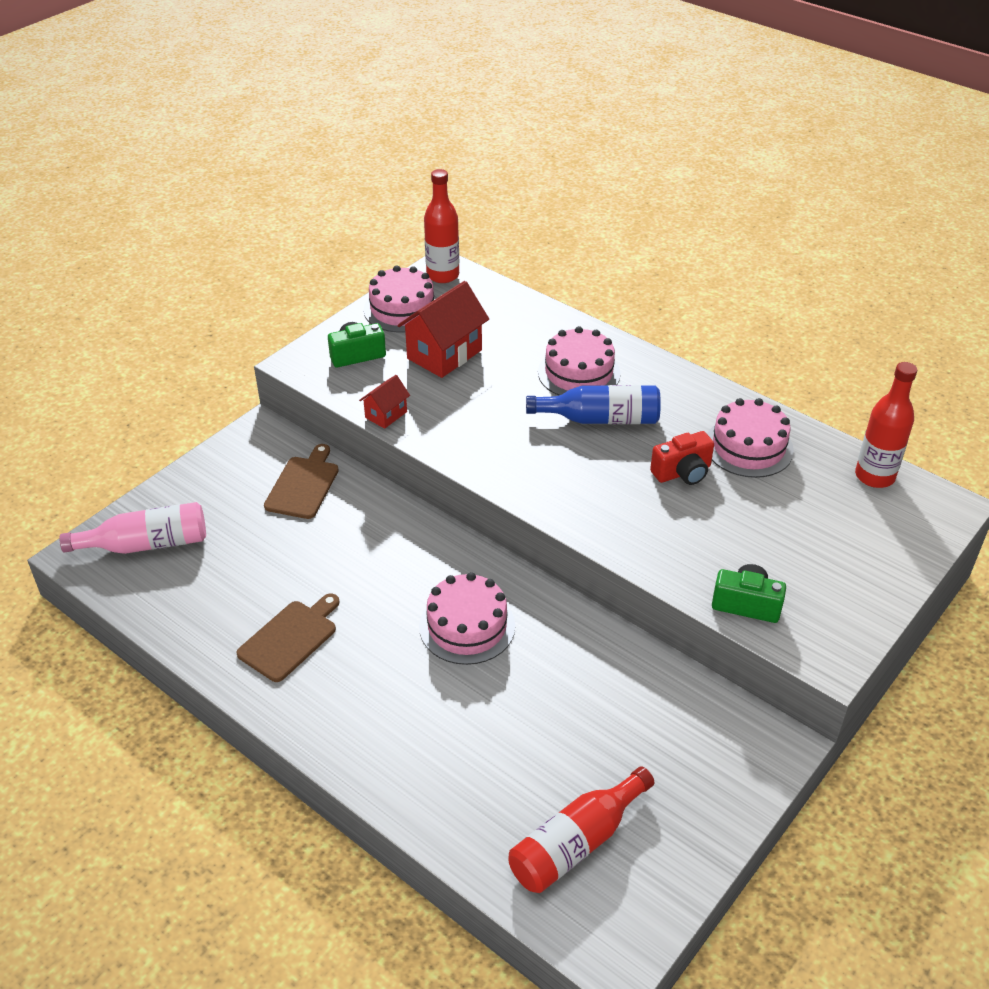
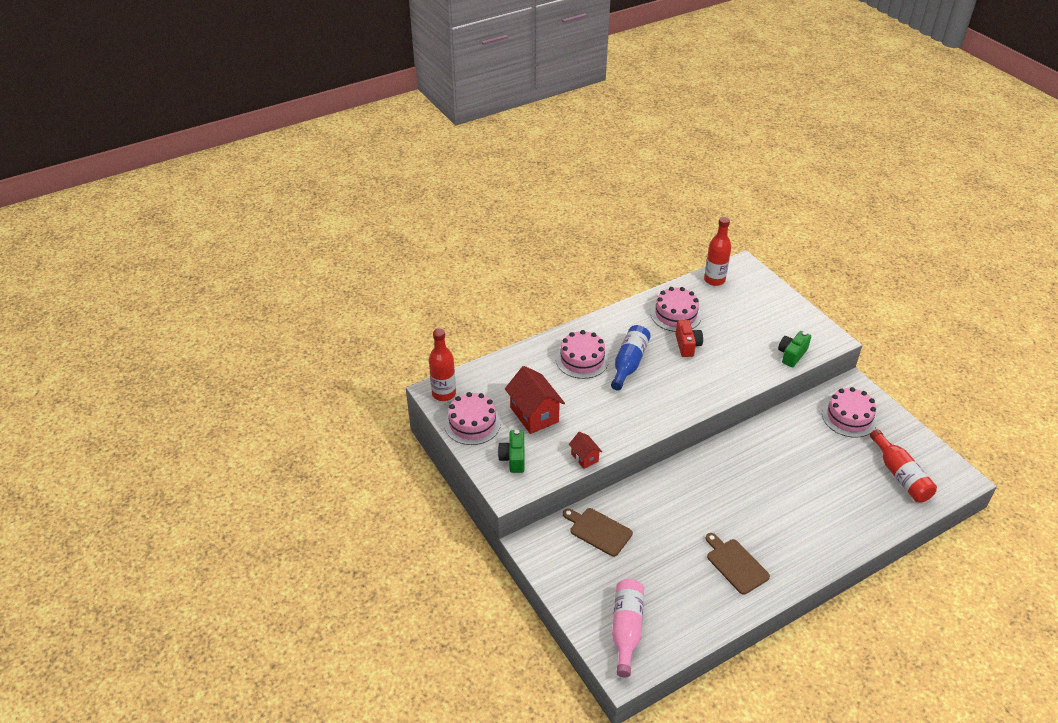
camera: 70 degrees left, 0 degrees up
(467, 626) = (747, 480): pink cake -> pink cake (849, 417)

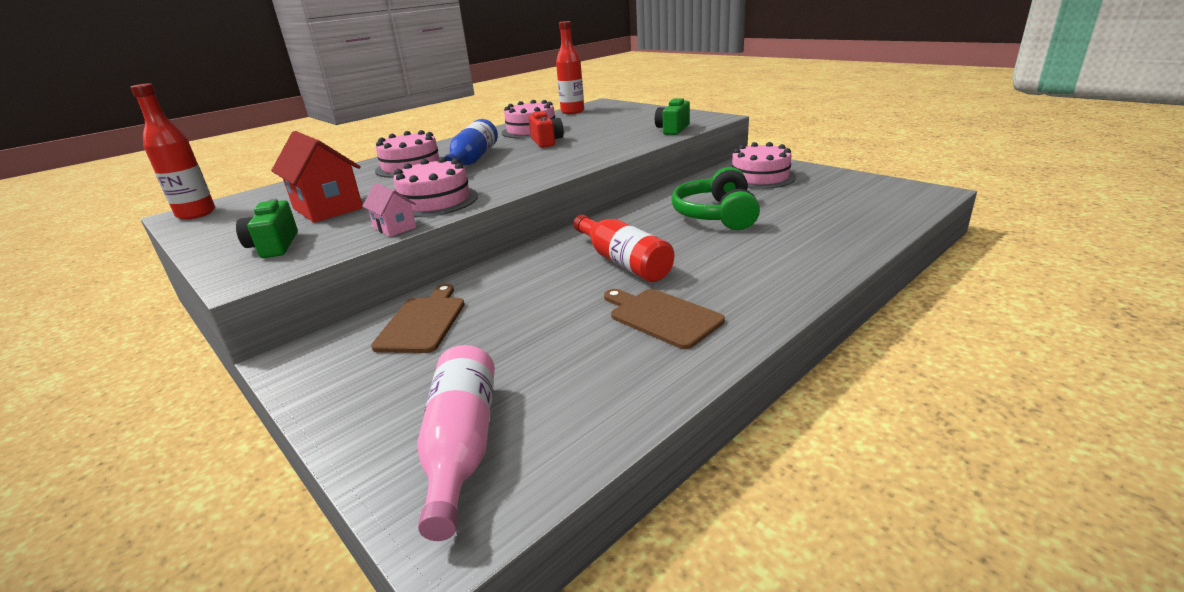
camera: 10 degrees left, 15 degrees down
(472, 423) = (224, 228): pink cake -> pink cake (435, 201)
(584, 457) = (394, 228): red house -> pink house
(598, 531) = (422, 322): brown cutting board -> brown cutting board turned 75 degrees clockwise
(798, 464) = (716, 215): none -> green headphones
(900, 475) = (852, 202): red bottle -> red bottle (623, 262)

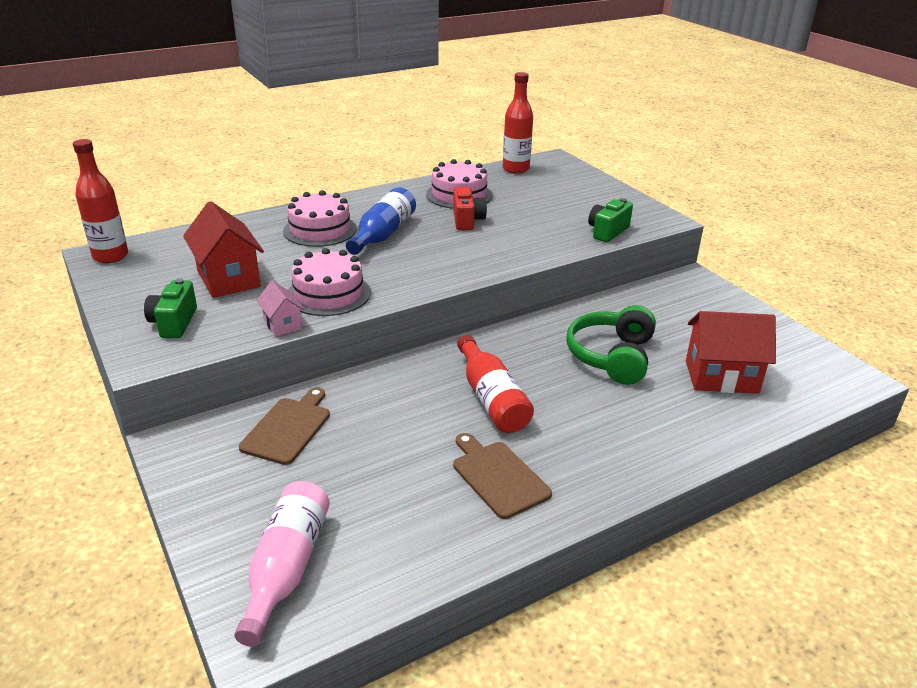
camera: 10 degrees right, 5 degrees up
(760, 177) = (687, 309): pink cake -> none
(820, 211) = (721, 377): none -> red house

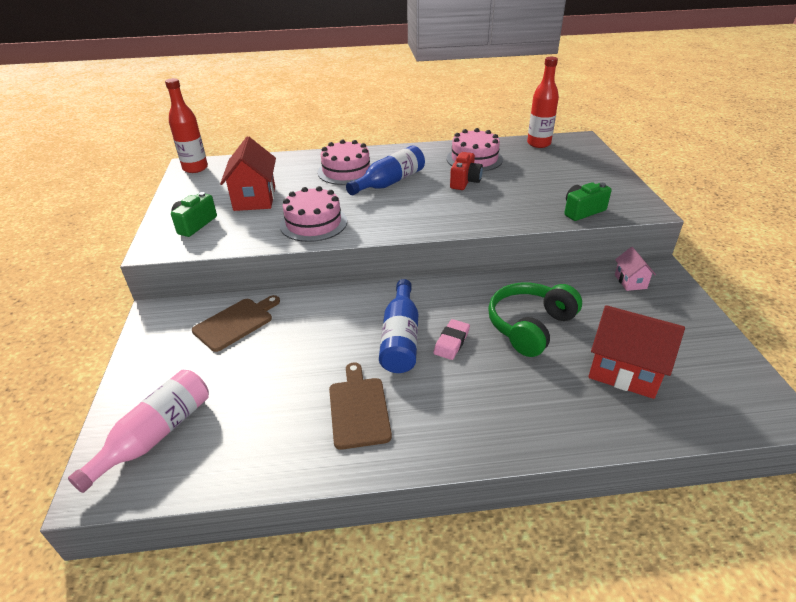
camera: 25 degrees right, 5 degrees up
(282, 324) = (263, 241): pink house -> pink house (630, 281)
(491, 398) = (400, 338): red bottle -> blue bottle
(546, 389) = (451, 342): none -> pink eraser

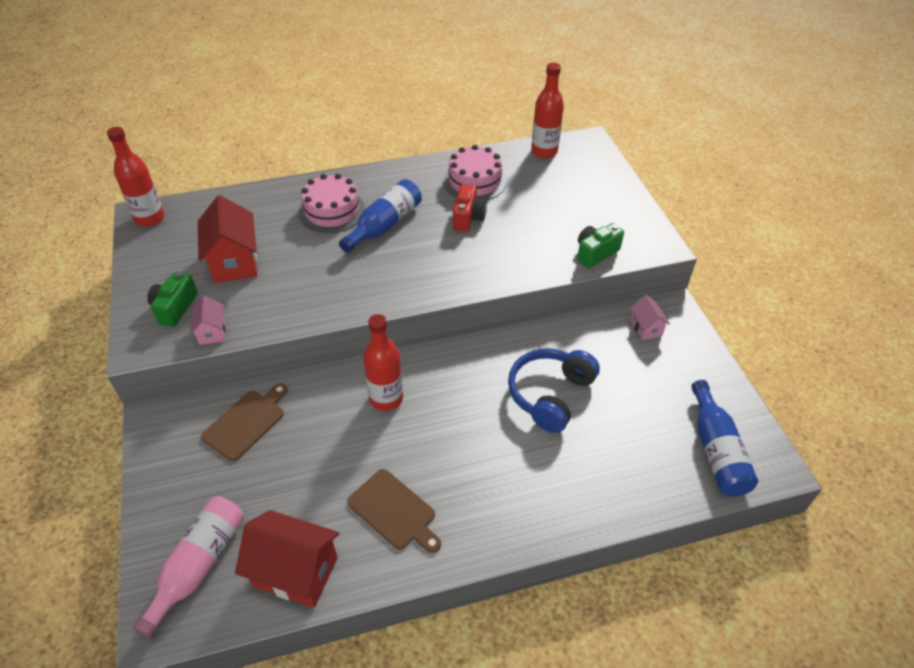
camera: 10 degrees left, 10 degrees up
(220, 242) = (212, 332): none -> pink house
(313, 223) = (310, 294): pink cake -> none
(358, 409) = (394, 511): brown cutting board -> brown cutting board turned 150 degrees clockwise
(369, 316) = (386, 398): none -> red bottle
(400, 338) = (423, 423): blue bottle -> blue bottle (716, 450)
(451, 342) = (474, 422): pink eraser -> none
(530, 326) = (550, 394): green headphones -> blue headphones
(624, 372) = (641, 439): red house -> red house (295, 572)

